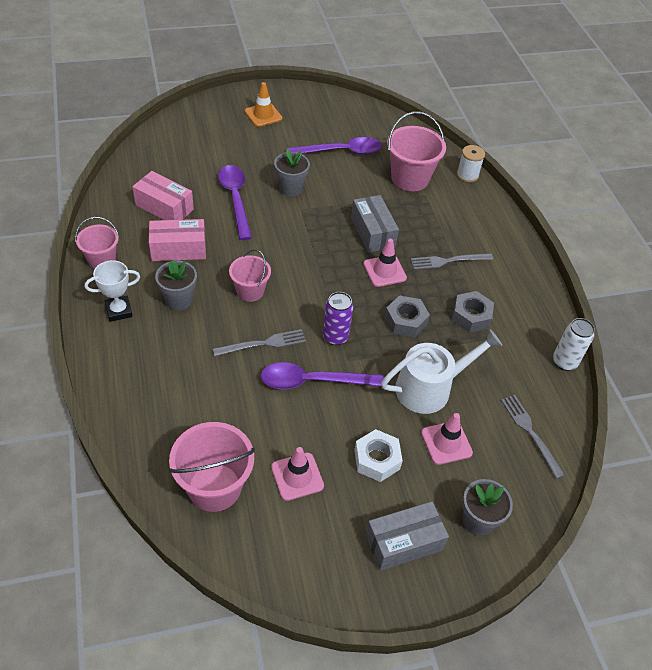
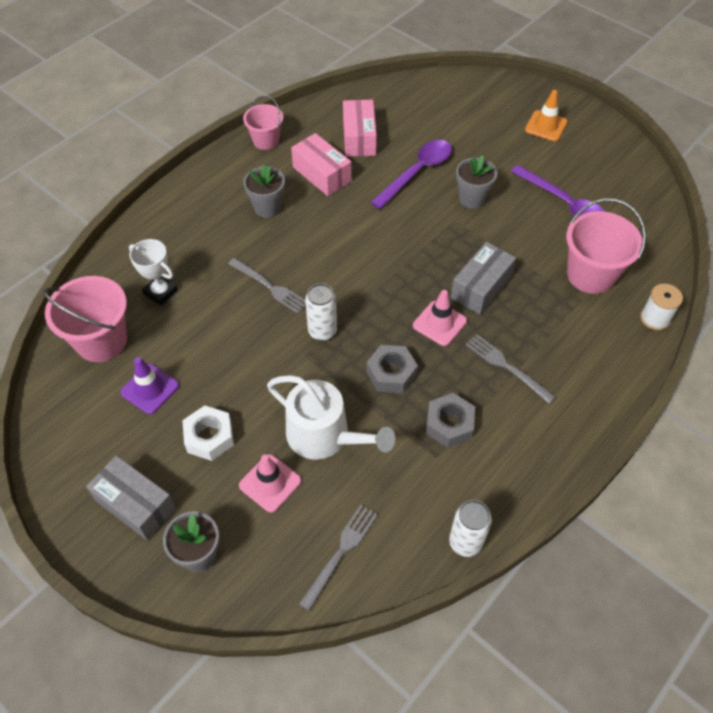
camera: 60 degrees right, 5 degrees up
(119, 311) = (224, 182): white trophy -> white trophy (160, 292)
(250, 291) = (320, 244): pink bucket -> none
(297, 476) = (150, 389): pink traffic cone -> purple traffic cone
(312, 381) = (258, 343): purple spoon -> none
(335, 337) = (322, 331): purple can -> white can

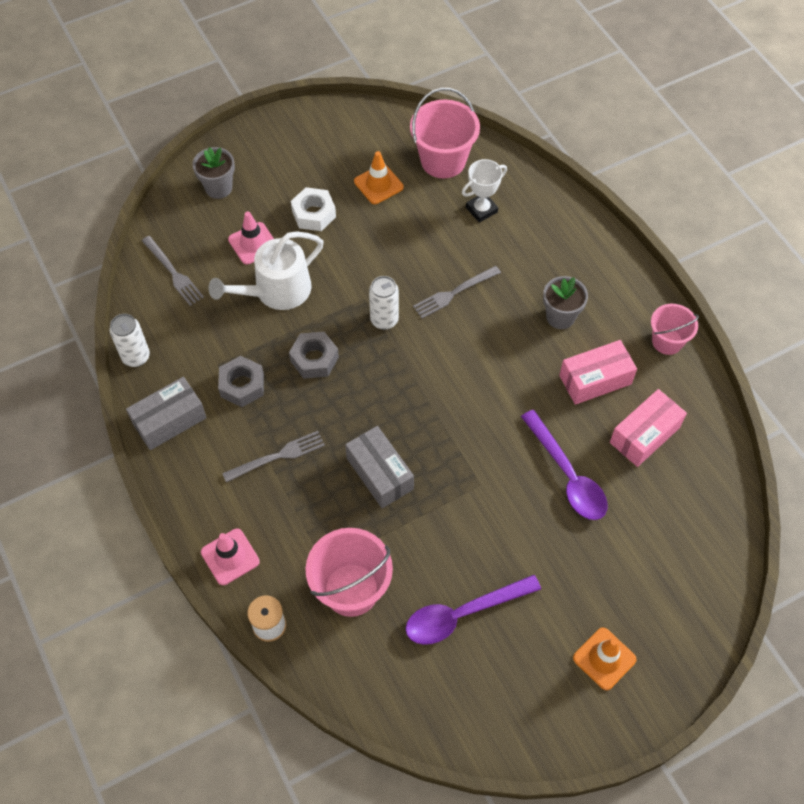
camera: 110 degrees right, 5 degrees up
(135, 504) = (278, 159): grey box -> grey box (169, 421)
(150, 389) = (378, 184): purple traffic cone -> orange traffic cone
(359, 138) = (644, 435): pink box -> pink box turned 60 degrees counterclockwise
(439, 323) = (351, 419): pink traffic cone -> pink traffic cone (230, 557)
(472, 199) = (506, 516): grey flower pot -> none

